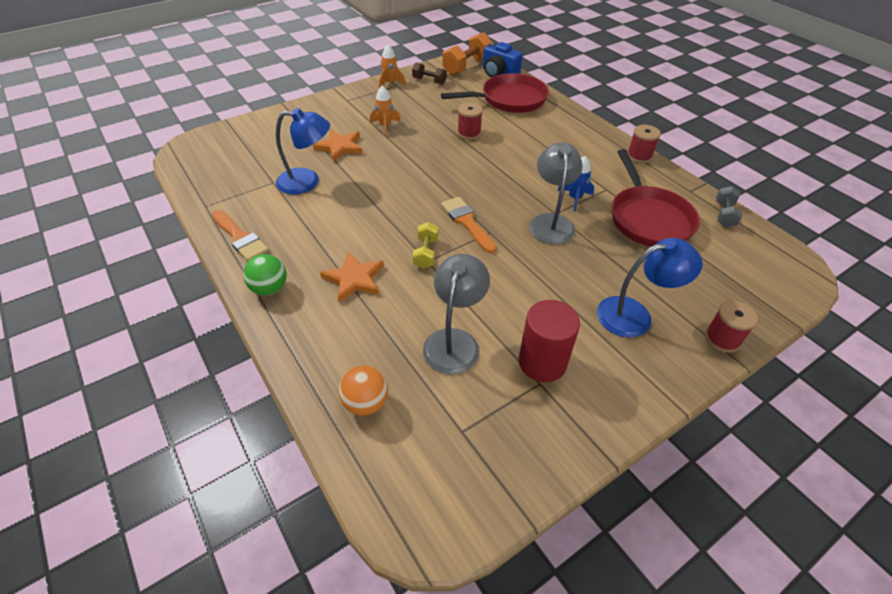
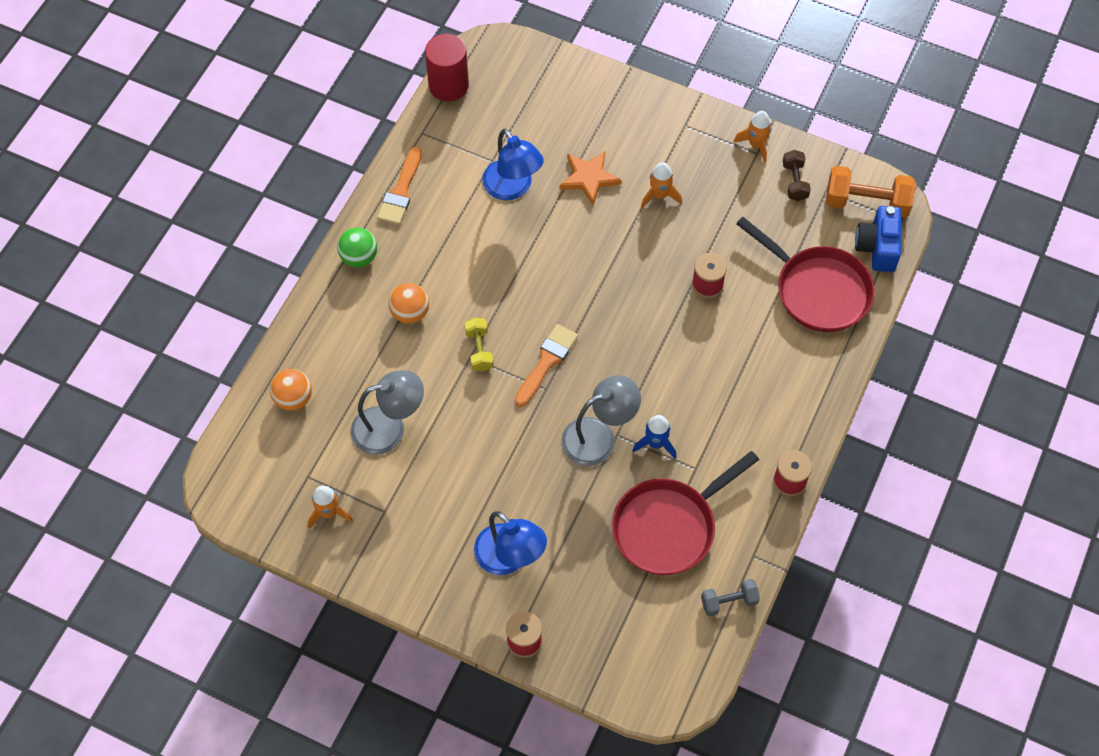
camera: 60 degrees right, 15 degrees up
(354, 279) = (410, 313): orange star -> orange ball
(426, 253) = (479, 350): yellow dumbbell -> yellow dumbbell turned 75 degrees counterclockwise
(515, 431) = (329, 513): none -> orange rocket
(542, 362) = (407, 504): red cylinder -> red cylinder (448, 85)

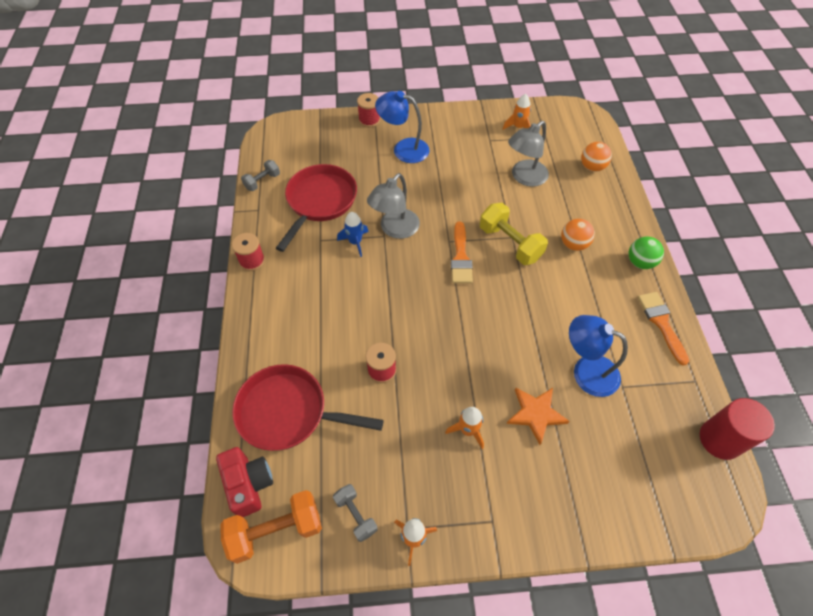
camera: 150 degrees right, 5 degrees down
(479, 350) = (510, 243): yellow dumbbell -> yellow dumbbell, size x1.71
(794, 181) = (356, 515): brown dumbbell -> grey dumbbell
(877, 247) = (249, 484): blue camera -> red camera

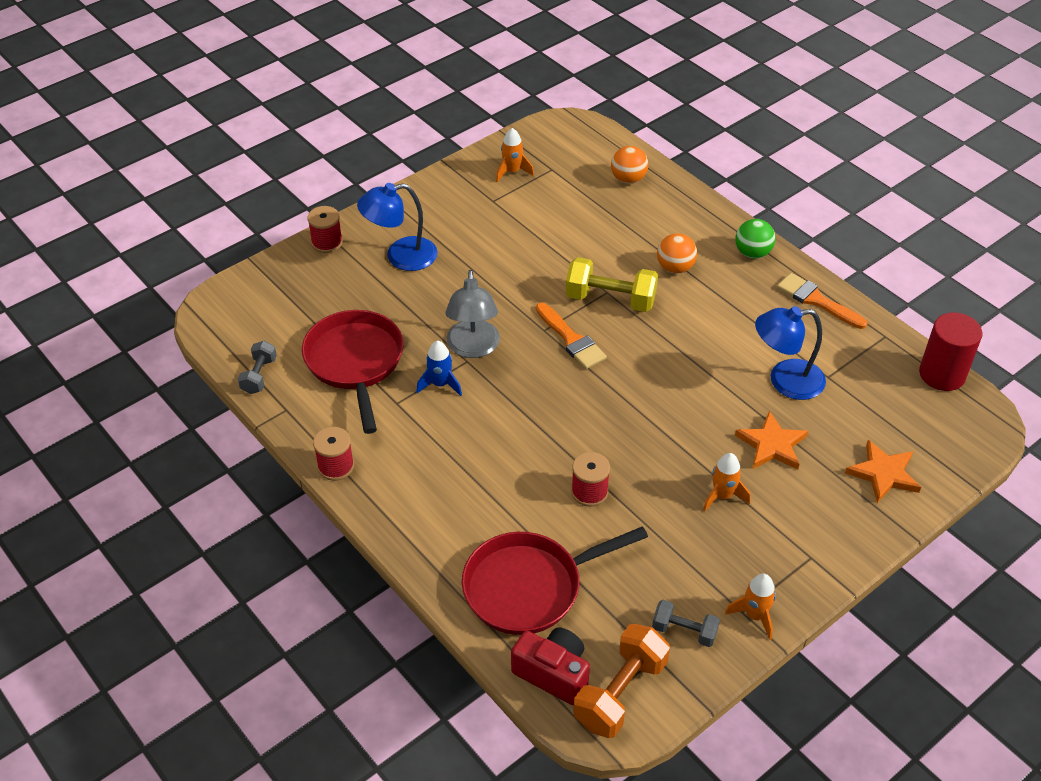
camera: 35 degrees left, 10 degrees down
(524, 177) = (566, 224): grey lamp -> none
(604, 491) = (883, 474): none -> orange star

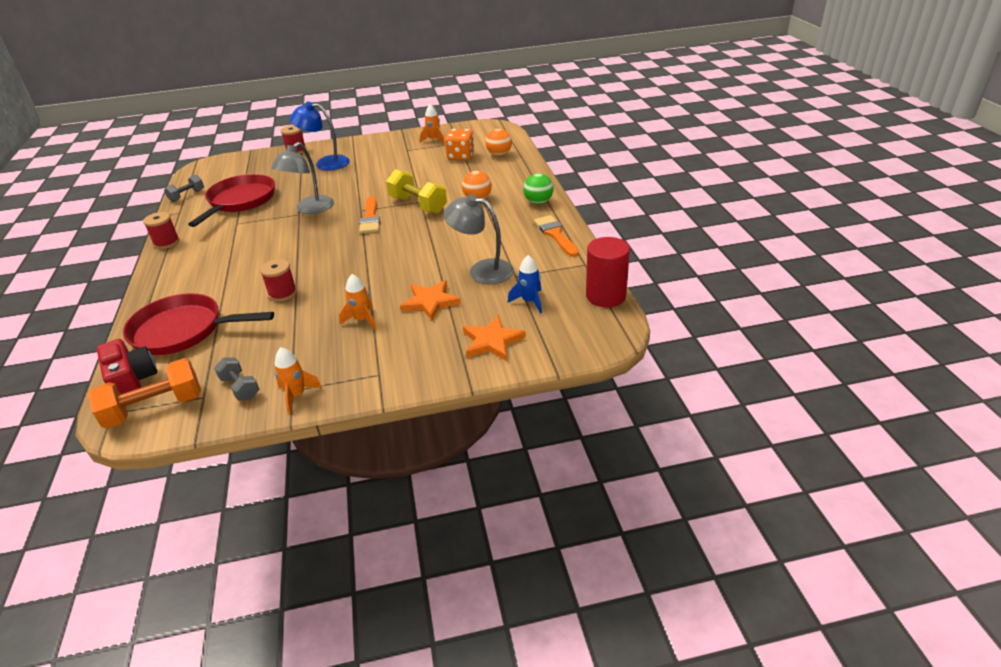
camera: 30 degrees right, 10 degrees down
(440, 384) = (270, 221): blue rocket -> blue rocket (529, 301)
(581, 196) = (461, 157): none -> orange dice
(785, 381) = (482, 270): blue lamp -> grey lamp

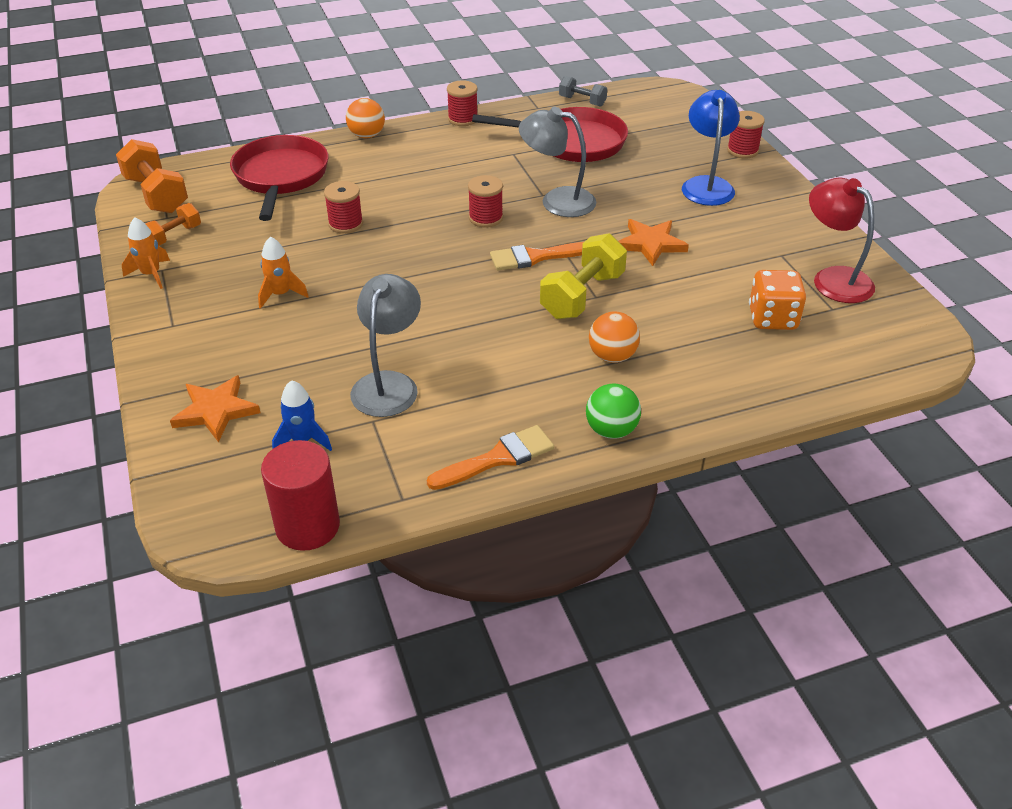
camera: 80 degrees right, 5 degrees up
(133, 382) = (201, 171): red camera -> none
(240, 388) = (174, 236): grey dumbbell -> orange dumbbell
(313, 235) = (486, 218): none -> red spool
(430, 302) = (313, 344): orange star -> orange star (650, 244)
(434, 140) = (833, 278): orange rocket -> red lamp
(499, 154) = (796, 365): orange ball -> orange ball (367, 135)

